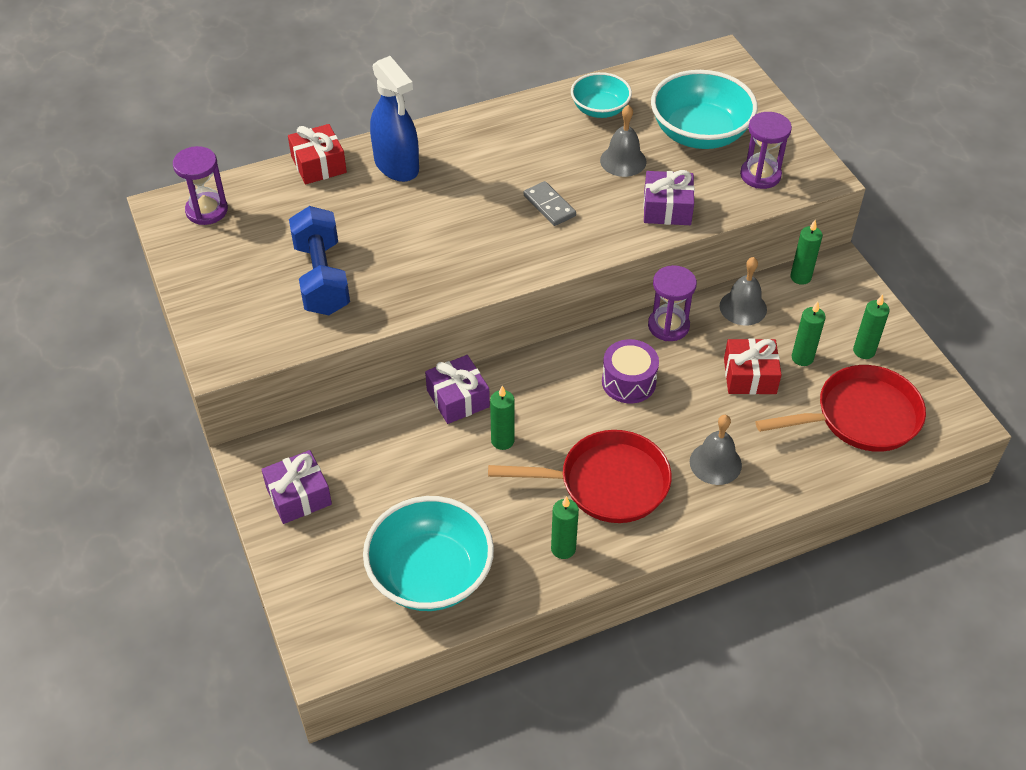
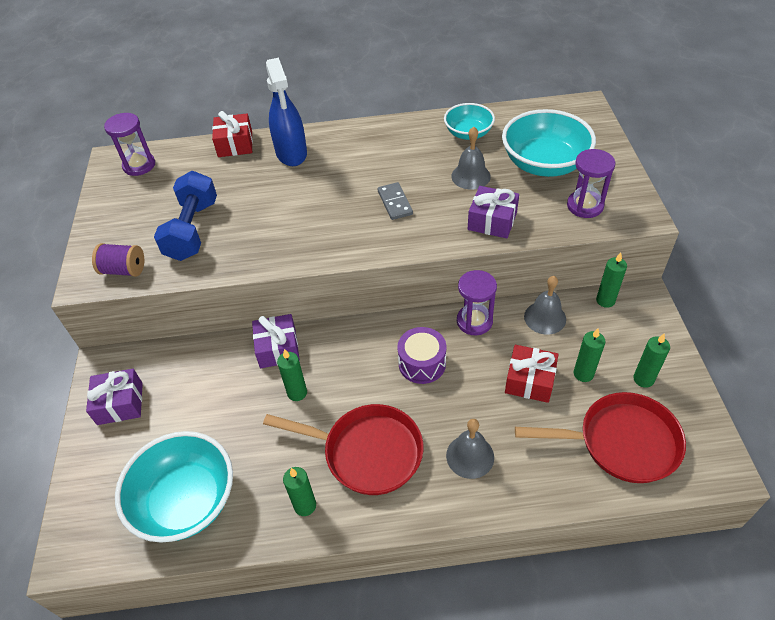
camera: 20 degrees right, 0 degrees up
(262, 338) = (124, 270): none -> purple spool

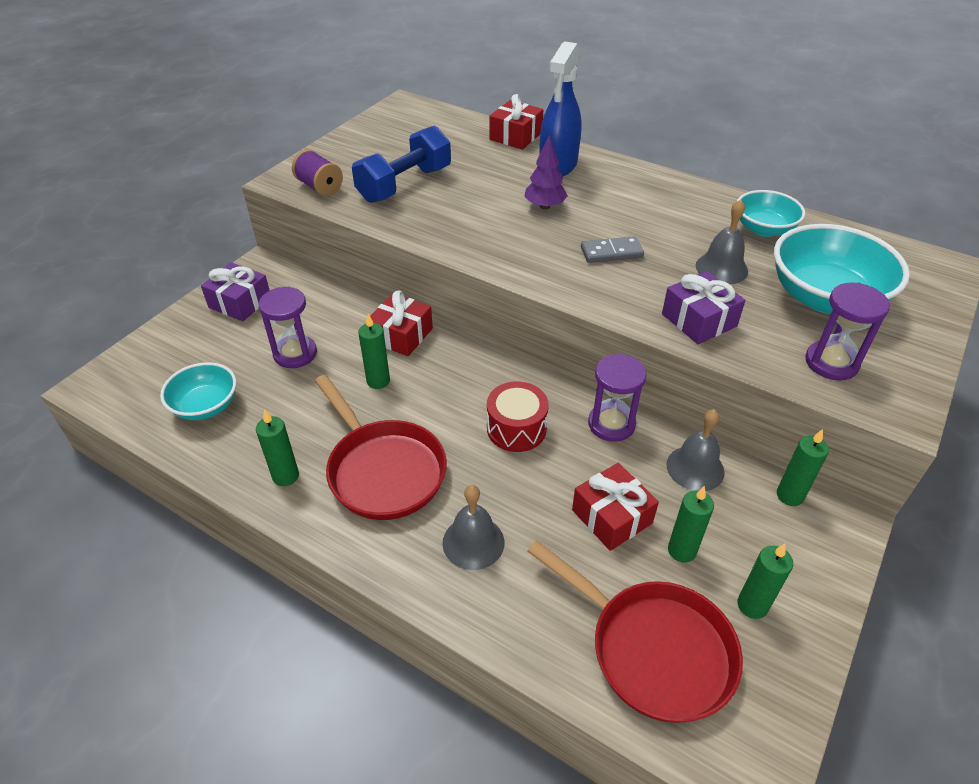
camera: 35 degrees right, 5 degrees down
(139, 165) = (418, 117): purple hourglass -> purple hourglass (295, 354)
(186, 501) = (206, 406): turquoise bowl -> turquoise bowl, size x0.59
(278, 348) = (401, 335): purple gift -> red gift
(315, 192) = (544, 206): none -> purple tree
(395, 203) = (611, 252): grey domino -> grey domino turned 60 degrees clockwise
(422, 363) = (516, 428): purple drum -> red drum

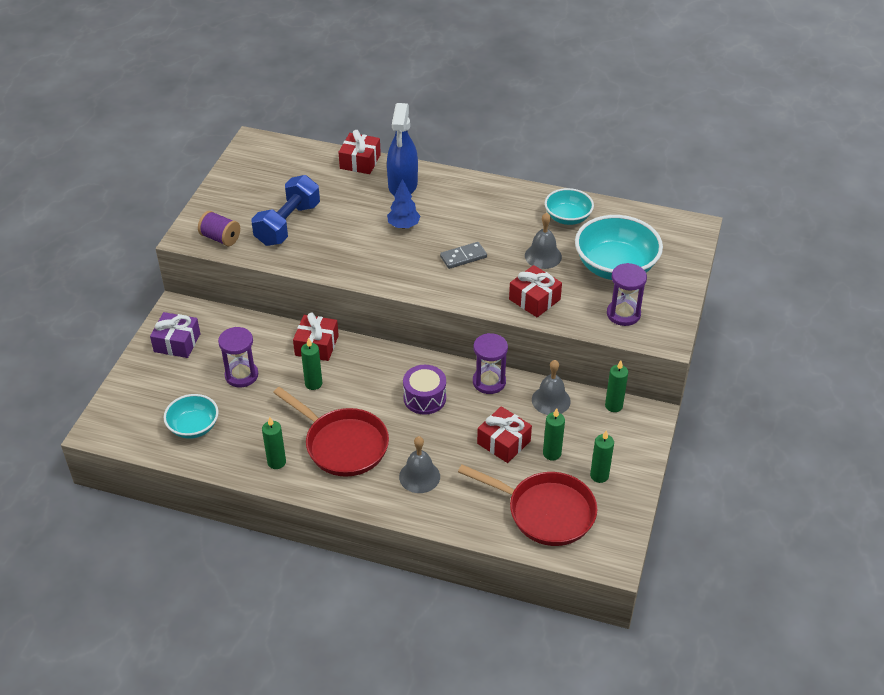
camera: 15 degrees left, 0 degrees up
(516, 428) = (424, 398): red drum -> purple drum
(544, 206) = (403, 225): purple tree -> blue tree
(698, 320) = (534, 299): purple gift -> red gift

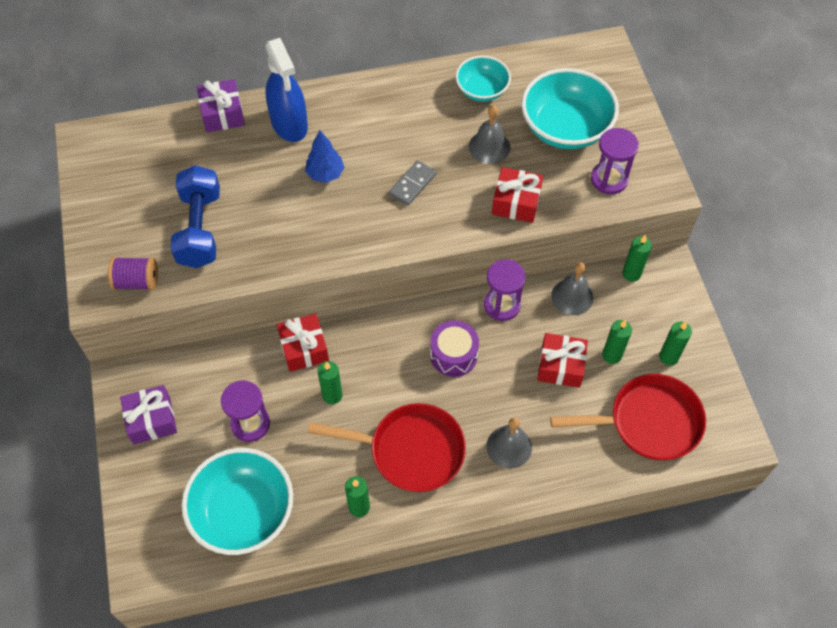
camera: 30 degrees left, 15 degrees up
(193, 427) = (243, 512): turquoise bowl -> turquoise bowl, size x1.69
(360, 161) = (222, 114): red gift -> purple gift

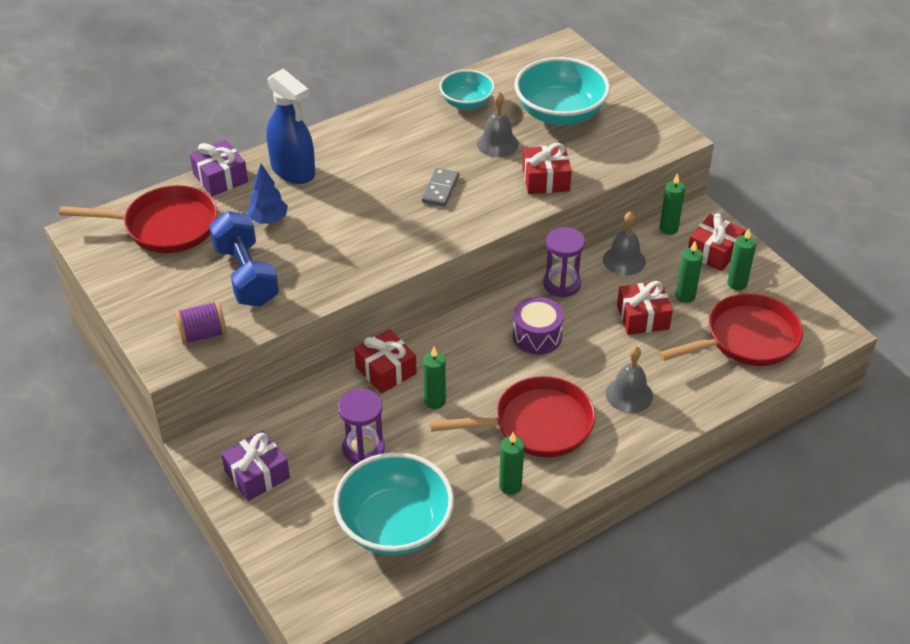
camera: 20 degrees left, 15 degrees down
(153, 154) = (165, 226): none -> red pan
(325, 174) = (350, 201): blue tree -> blue tree (268, 220)
(609, 179) = (621, 142): purple hourglass -> none
(663, 313) = (713, 252): none -> red gift

